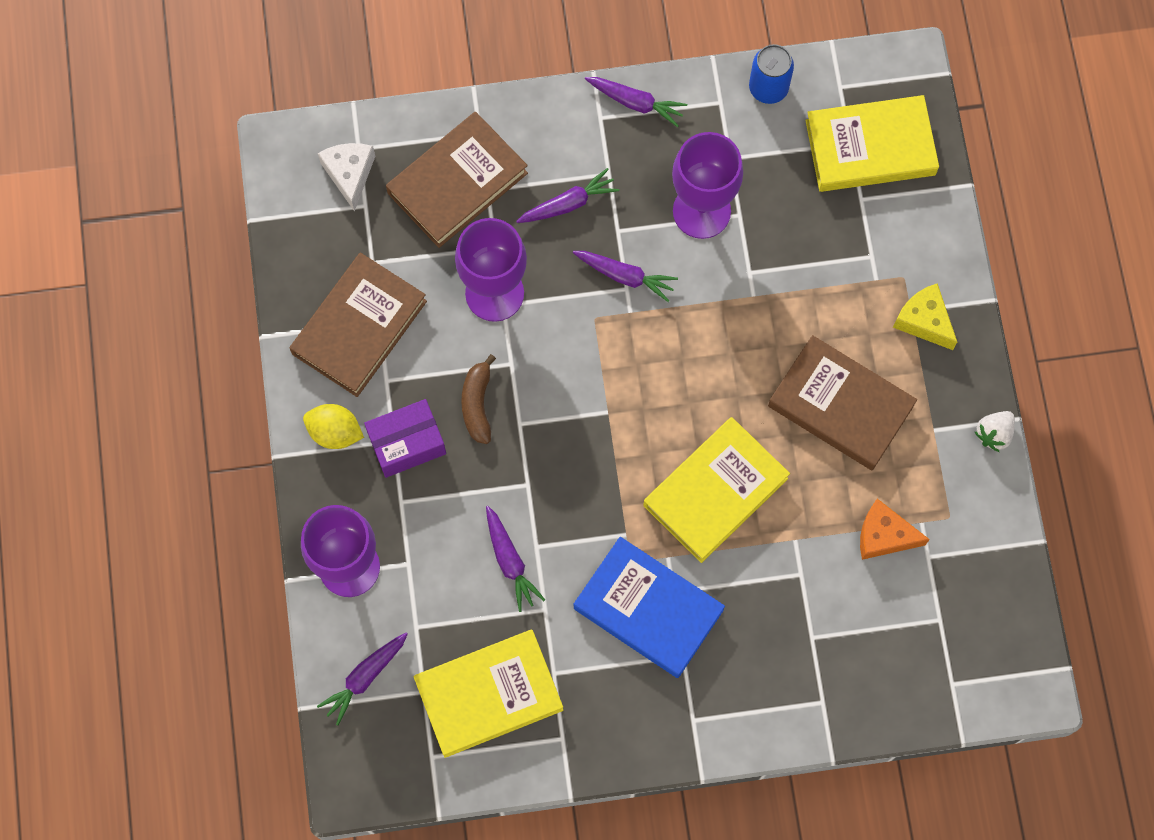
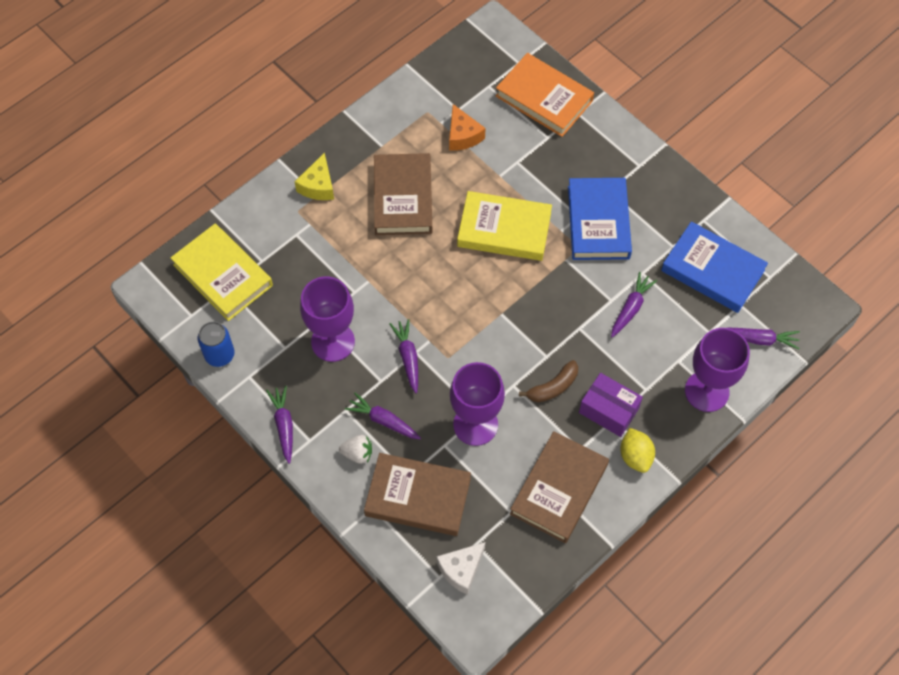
camera: 125 degrees left, 10 degrees down
(359, 327) = (559, 489): brown book -> brown book turned 60 degrees counterclockwise
(488, 694) = (712, 270): yellow book -> blue book
(873, 676) = (544, 98): none -> orange book
(994, 434) = (362, 117): white strawberry -> white strawberry (357, 453)

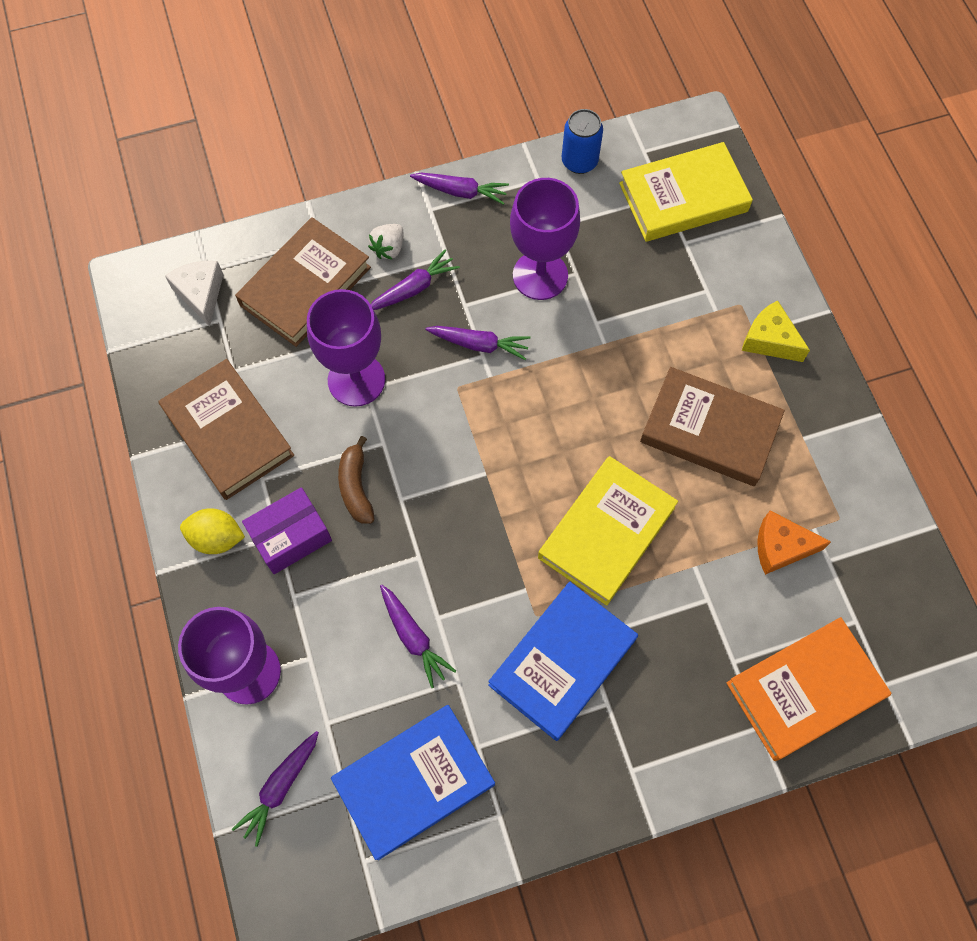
camera: 115 degrees right, 5 degrees up
(598, 222) = (562, 662): blue book -> blue book turned 75 degrees counterclockwise

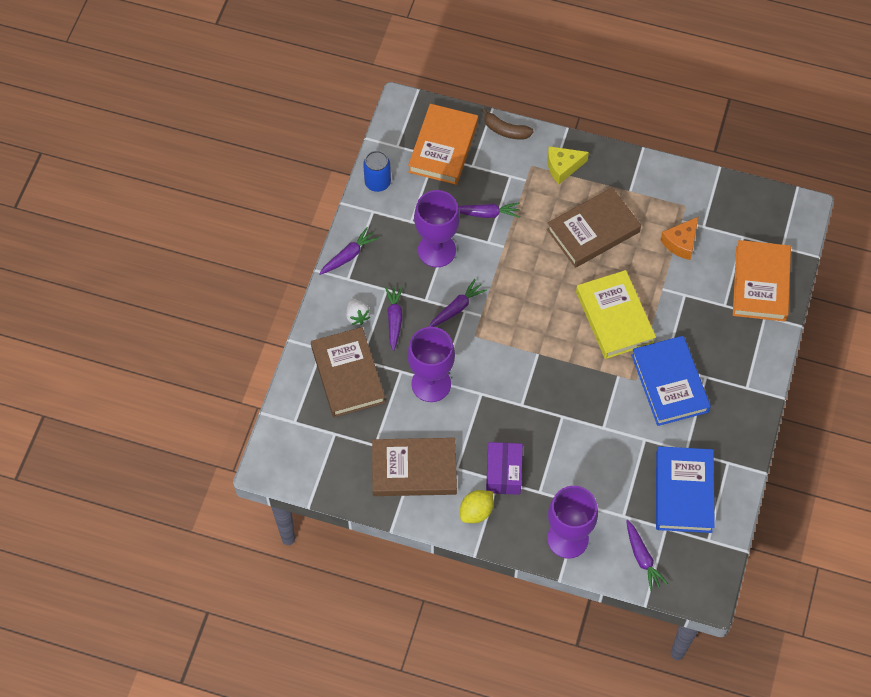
camera: 55 degrees left, 5 degrees down
(201, 294) = (309, 434): white cheese -> none
(356, 487) = (497, 423): brown banana -> brown banana (505, 130)
(413, 637) = (606, 446): purple carrot -> purple carrot (487, 213)
(683, 197) = (443, 147): yellow book -> orange book

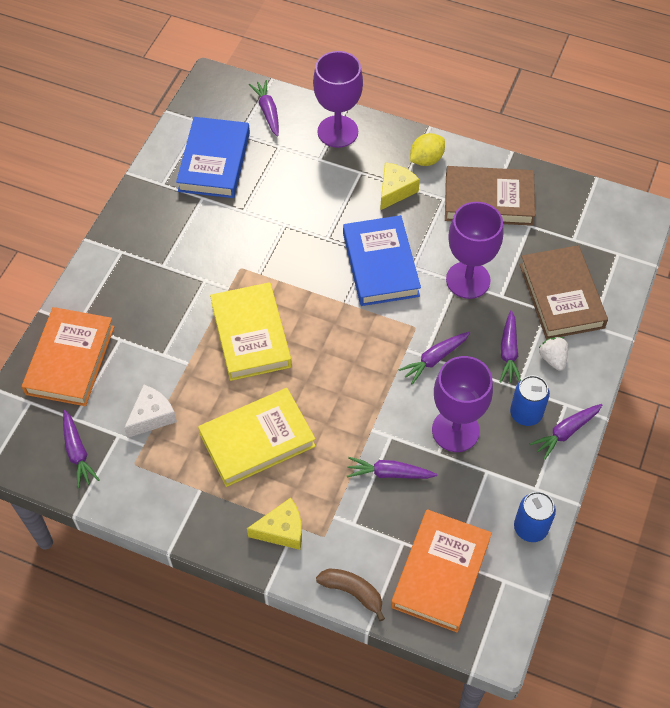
camera: 175 degrees left, 5 degrees down
(380, 268) = (526, 414): none -> blue can
(504, 473) = (395, 190): purple box -> yellow cheese
(593, 231) = (257, 440): brown book -> yellow book
(670, 383) = (204, 261): blue book -> blue book (380, 264)
(681, 243) = (152, 416): orange cheese -> white cheese
(731, 210) = (77, 453): none -> purple carrot

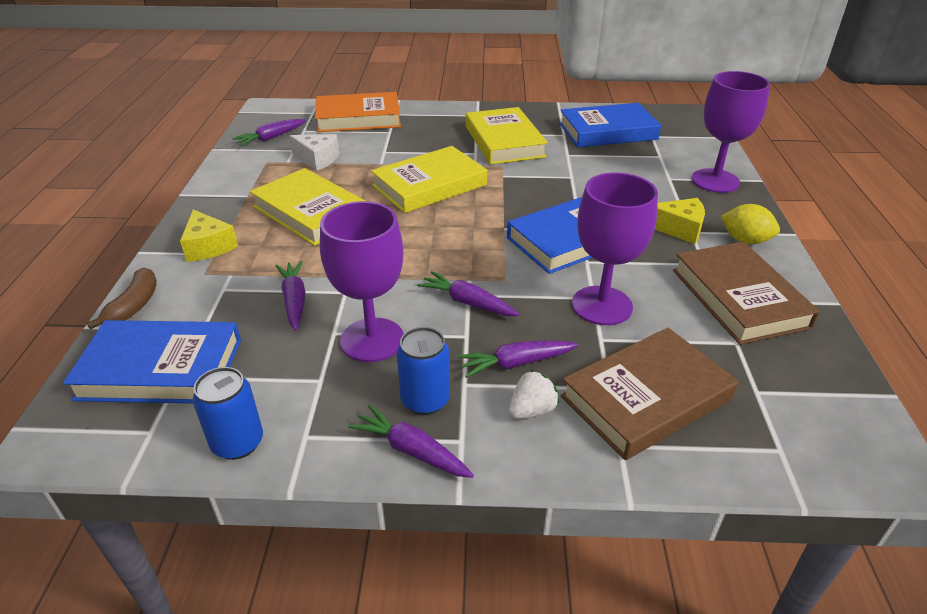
camera: 70 degrees right, 20 degrees down
(193, 249) = (504, 141): none -> yellow book
(267, 111) = (693, 143): purple carrot -> none
(440, 573) = (161, 368): orange book -> blue book

